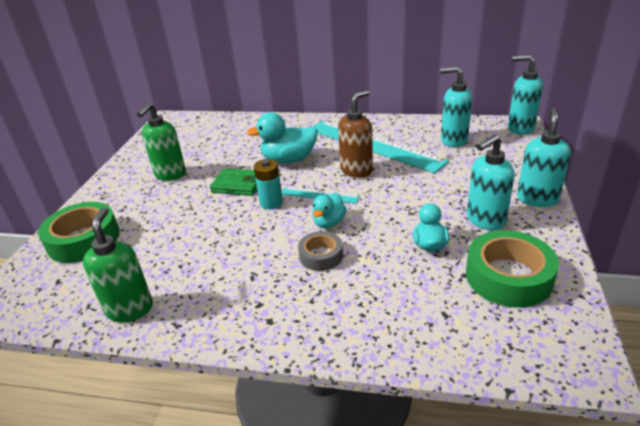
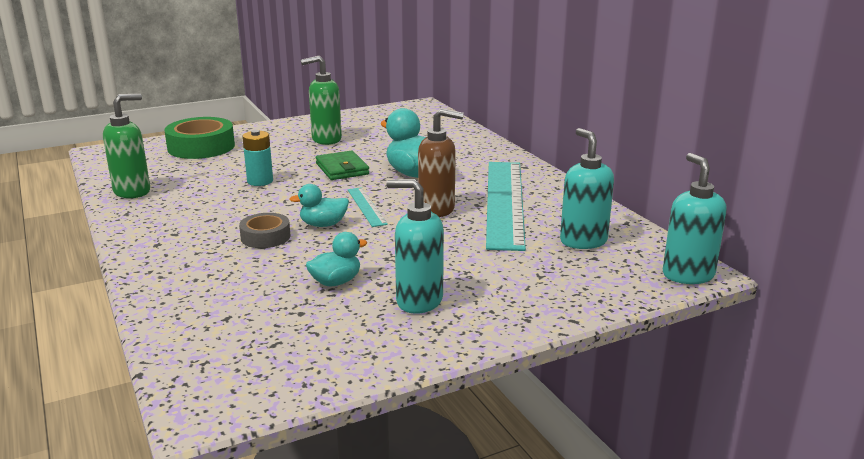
camera: 50 degrees right, 10 degrees down
(271, 203) = (328, 191): turquoise battery -> turquoise battery (260, 181)
(508, 277) = (319, 337): green tape -> none
(537, 199) = (507, 323): turquoise soap dispenser -> none

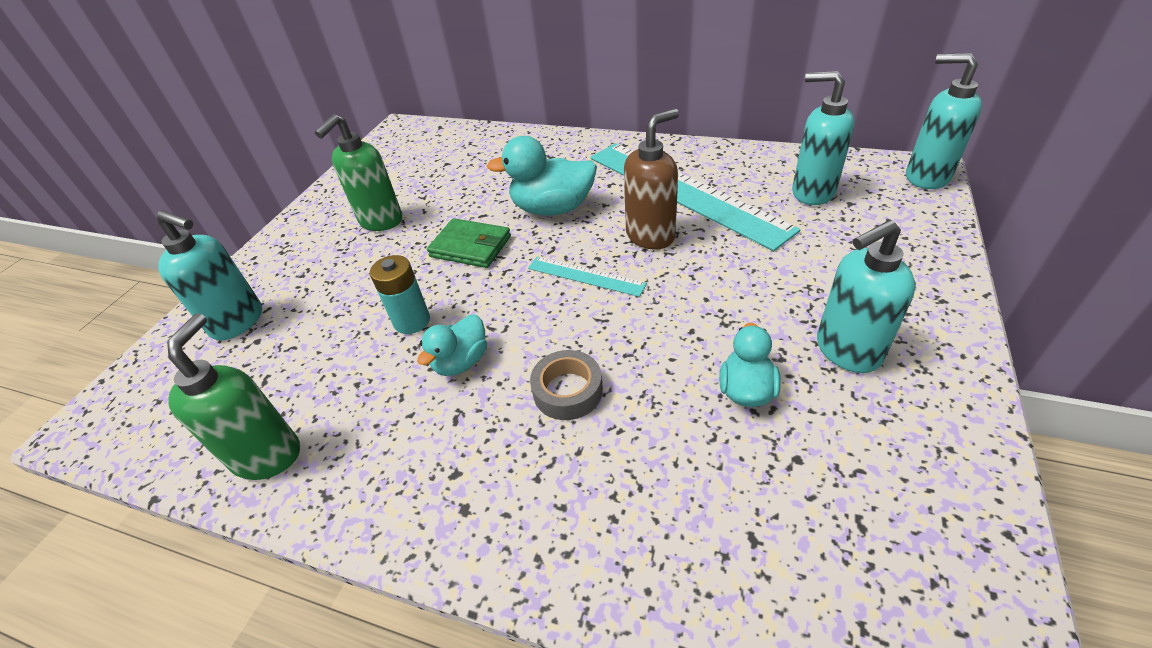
camera: 40 degrees left, 20 degrees up
(201, 147) = (238, 322): green tape -> turquoise soap dispenser
(323, 225) = (591, 328): turquoise duck -> turquoise duck (461, 362)

